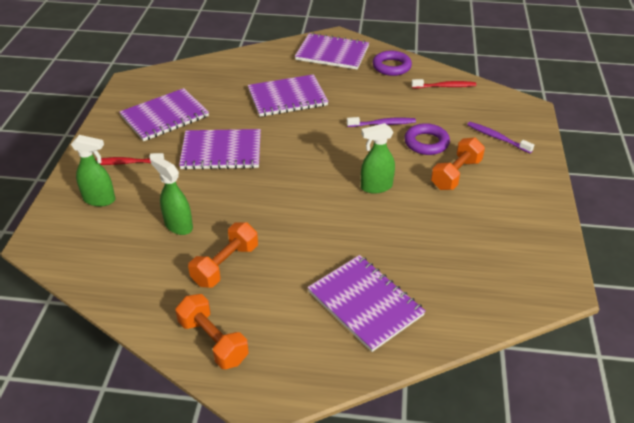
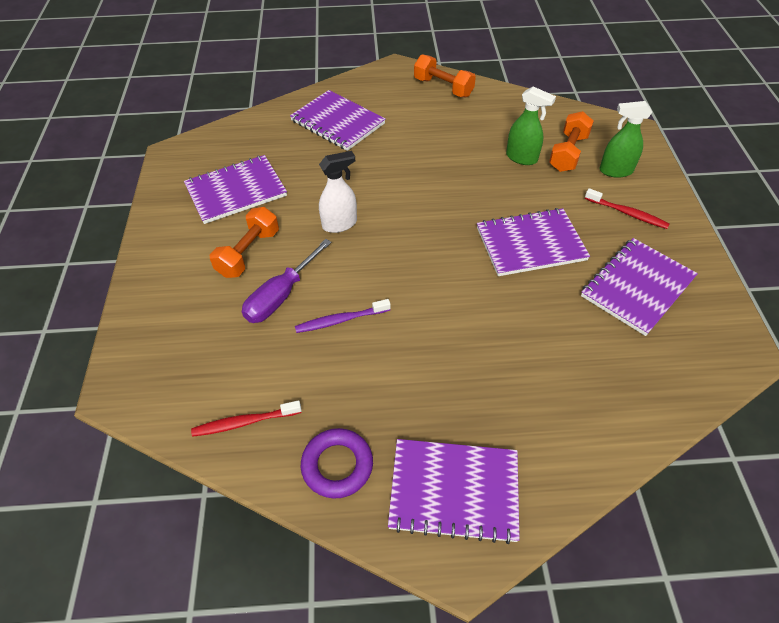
camera: 170 degrees right, 10 degrees up
(125, 163) = (627, 213): red toothbrush -> red toothbrush turned 45 degrees clockwise
(225, 265) = (460, 133): orange dumbbell -> orange dumbbell (568, 153)
(287, 97) = (490, 352): purple notebook -> purple notebook (236, 191)
(376, 187) = (340, 224): green spray bottle -> white spray bottle
(426, 143) = (281, 295): purple ring -> purple screwdriver
(497, 138) = (185, 319): purple toothbrush -> none

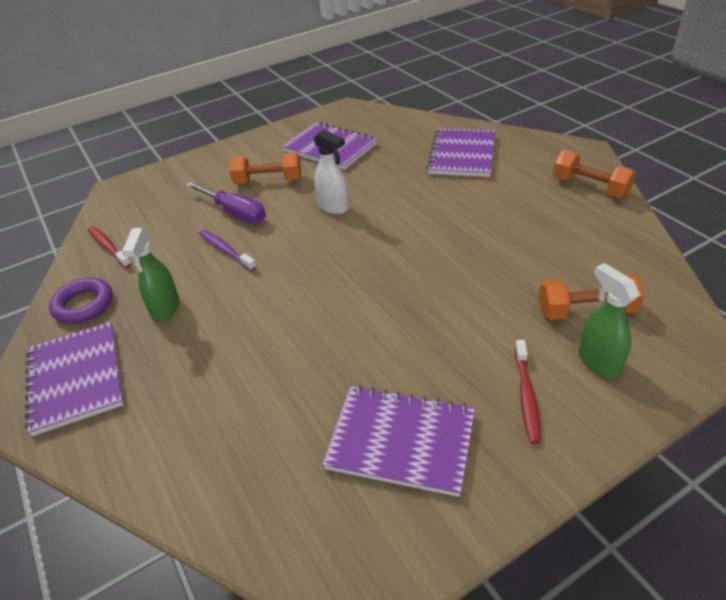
camera: 65 degrees right, 10 degrees down
(281, 295) = (234, 213): purple screwdriver -> purple screwdriver turned 150 degrees counterclockwise
(443, 87) = (590, 187): orange dumbbell -> orange dumbbell turned 60 degrees counterclockwise
(522, 158) = (536, 278): green spray bottle -> green spray bottle (166, 309)
(530, 244) = (402, 329): purple notebook -> none

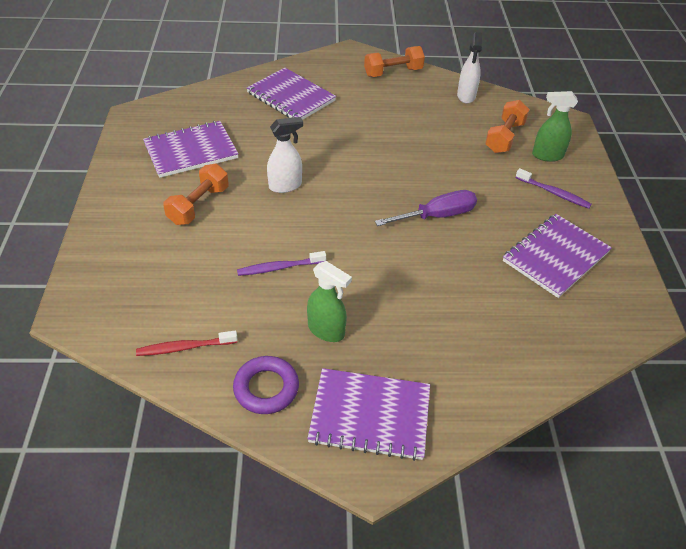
camera: 65 degrees left, 5 degrees up
(234, 213) = (226, 243): purple screwdriver -> purple screwdriver (436, 216)
(526, 396) = (554, 193): red toothbrush -> purple toothbrush
(624, 250) = (466, 96): none -> white spray bottle

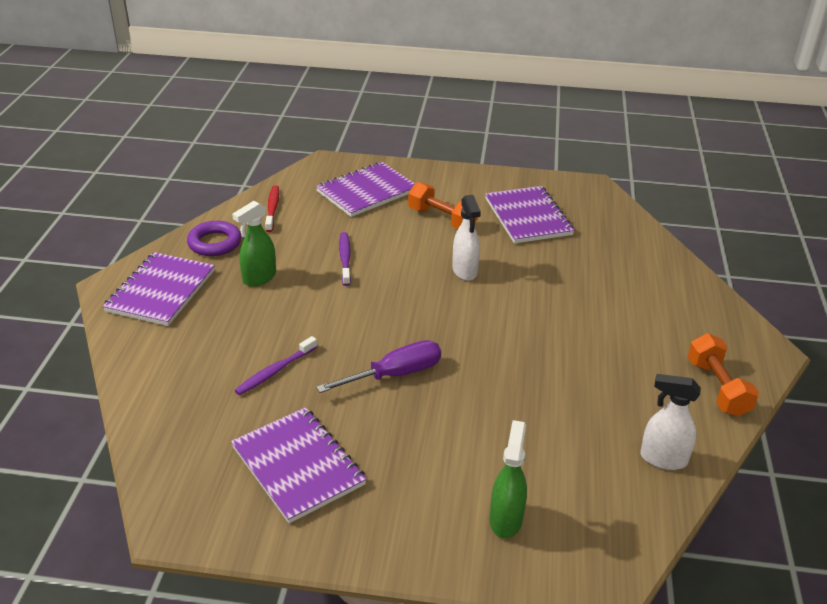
camera: 100 degrees right, 10 degrees down
(291, 97) = (638, 288): purple notebook -> purple notebook (367, 191)
(436, 216) = (394, 375): purple screwdriver -> purple screwdriver turned 105 degrees counterclockwise
(504, 137) = (553, 479): orange dumbbell -> none
(554, 193) = (418, 501): purple toothbrush -> purple toothbrush (275, 371)

